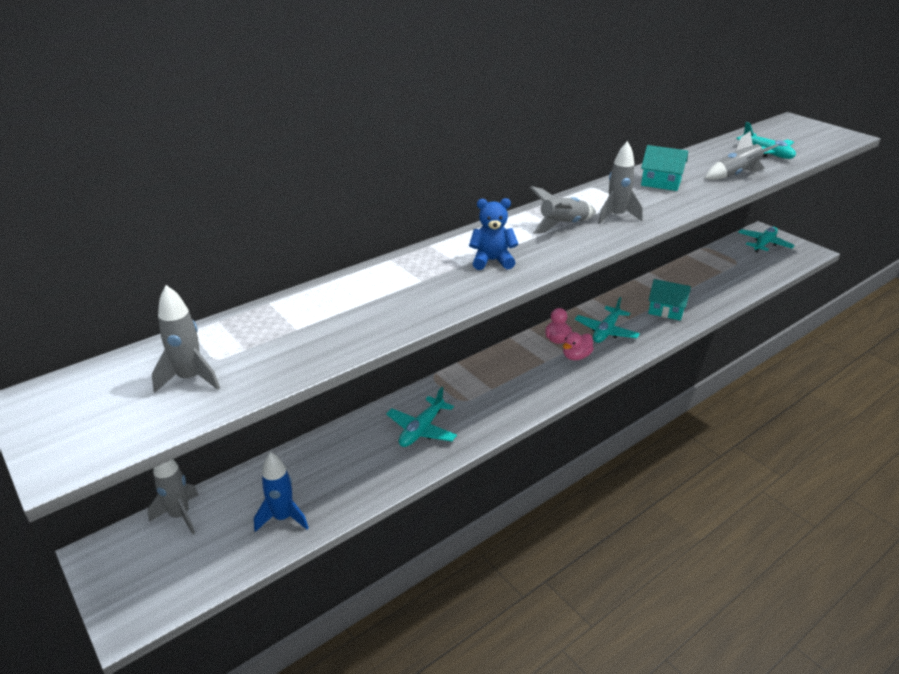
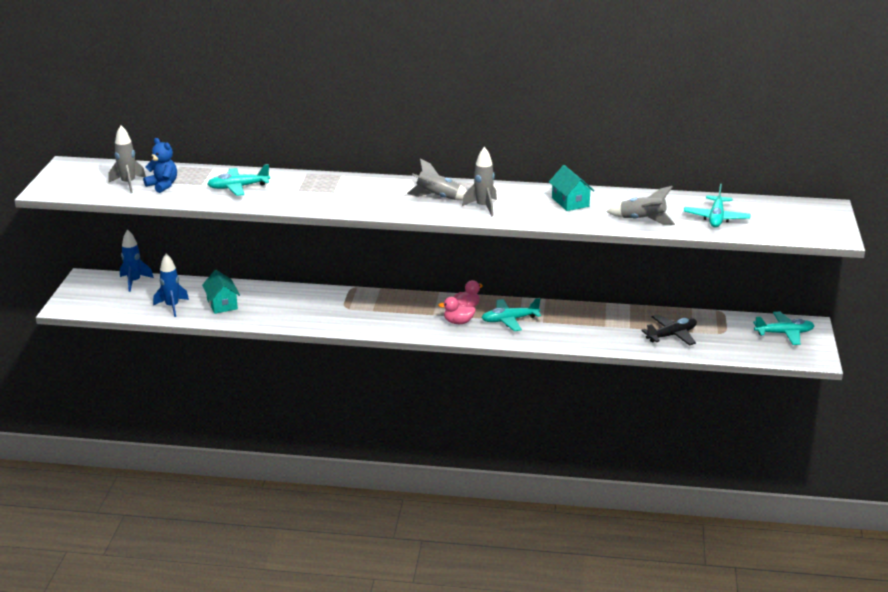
camera: 45 degrees right, 5 degrees down
(180, 516) = (134, 282): grey rocket -> blue rocket
(421, 429) = (298, 308): turquoise plane -> turquoise plane (238, 187)
(492, 261) = (353, 197): blue teddy bear -> blue teddy bear (163, 185)
(666, 311) = (582, 331): turquoise house -> turquoise house (222, 304)
(718, 281) = (671, 335): none -> black plane

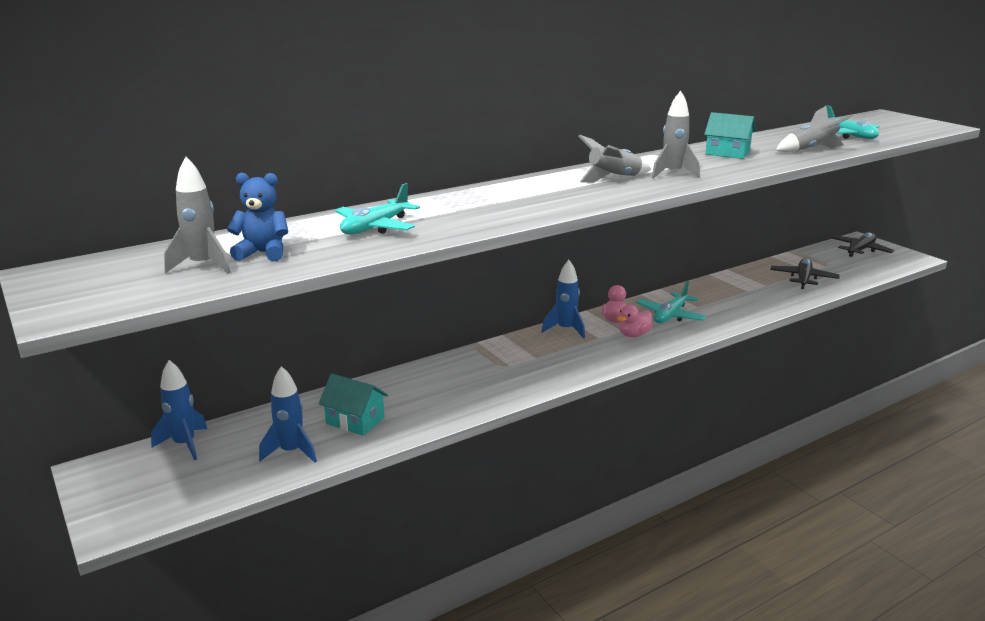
camera: 40 degrees left, 5 degrees down
(423, 301) = (565, 330): none -> blue rocket
(784, 333) = (860, 250): turquoise plane -> black plane

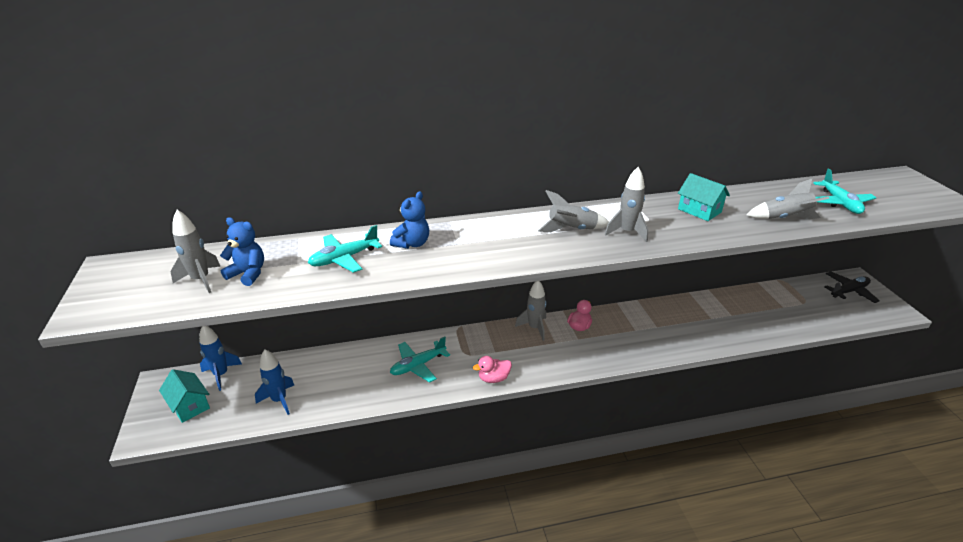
camera: 20 degrees right, 10 degrees up
(355, 421) = (335, 382): turquoise house -> turquoise house (189, 405)
(445, 207) = (412, 243): none -> blue teddy bear
(565, 330) = (534, 328): blue rocket -> grey rocket
(633, 335) = (584, 346): pink duck -> pink duck (493, 378)
(670, 315) = (627, 332): turquoise plane -> turquoise plane (418, 365)
(803, 279) = (771, 315): black plane -> none

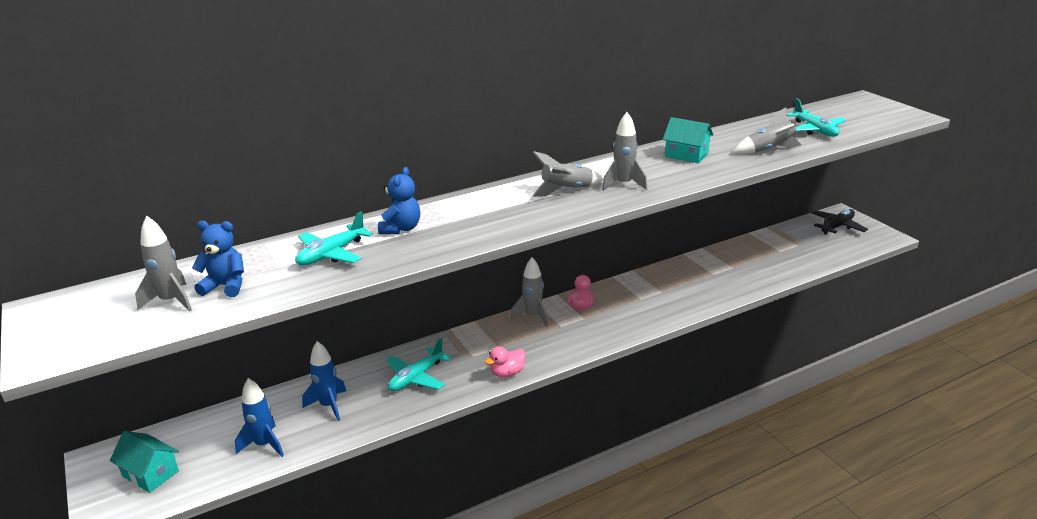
camera: 15 degrees left, 5 degrees down
(221, 375) = (176, 434): blue rocket -> blue rocket (329, 406)

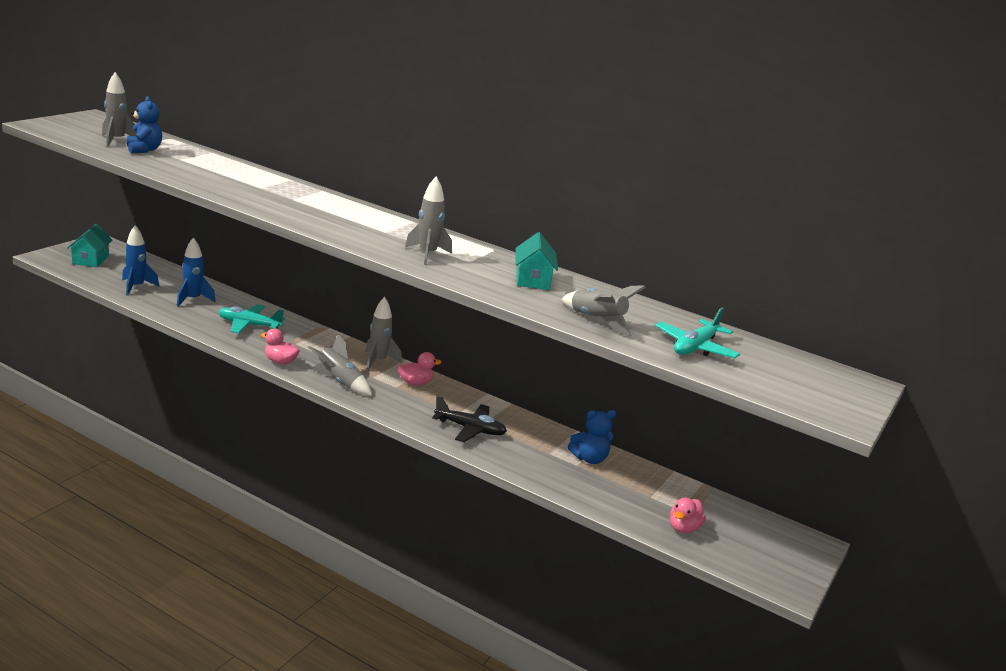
camera: 55 degrees right, 5 degrees down
(331, 254) = (208, 170): turquoise plane -> none
(401, 228) = (266, 185): blue teddy bear -> blue teddy bear (589, 459)
(566, 190) = (391, 233): grey rocket -> grey rocket (339, 382)
(820, 251) = (683, 528): none -> pink duck
(837, 226) = (769, 541): black plane -> black plane (470, 429)

